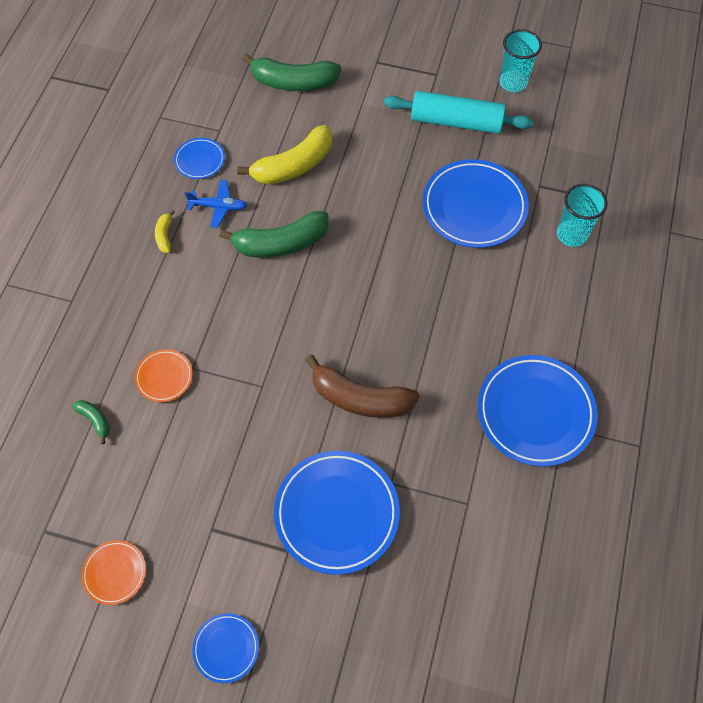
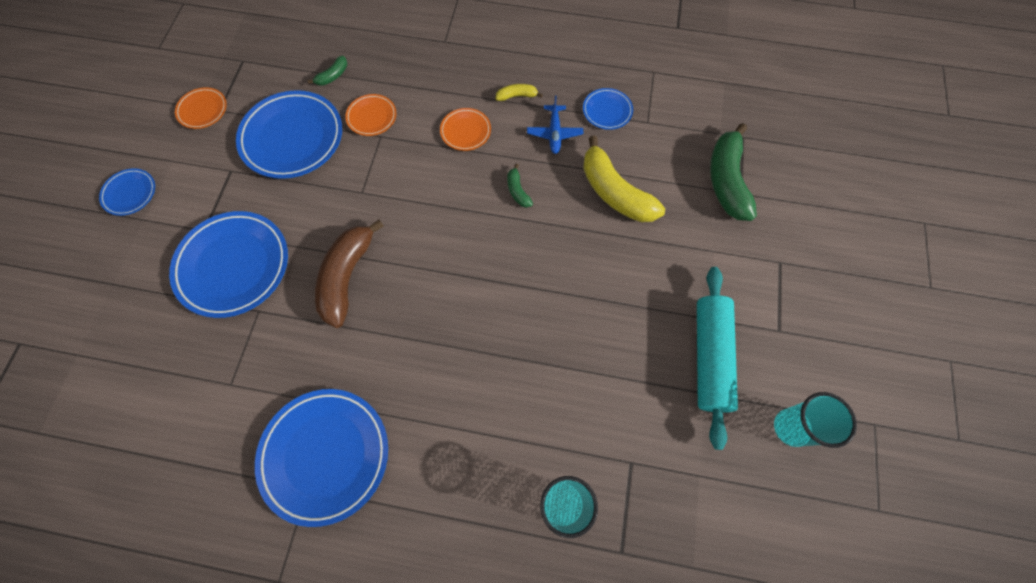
camera: 85 degrees right, 5 degrees up
(201, 285) = (465, 131): none -> orange plate
(281, 243) = (517, 191): green banana -> green banana, size x0.46
(474, 207) = (587, 382): blue plate -> blue plate (292, 138)

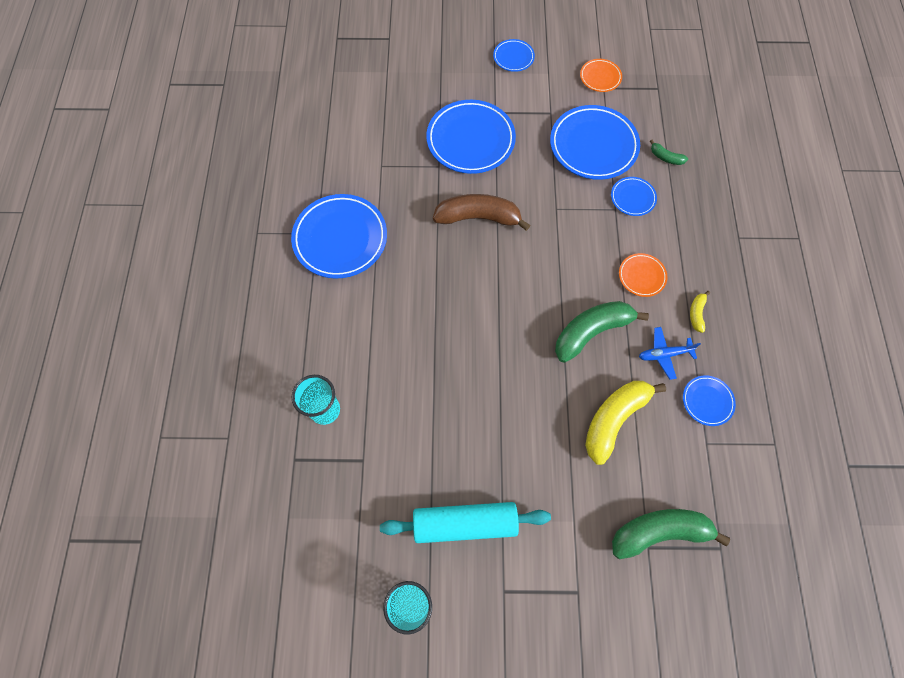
camera: 80 degrees right, 0 degrees up
(372, 117) = (632, 198): orange plate -> blue plate
(517, 96) = (696, 313): yellow banana -> yellow banana turned 150 degrees counterclockwise
(517, 191) = (591, 331): green banana -> green banana, size x2.19

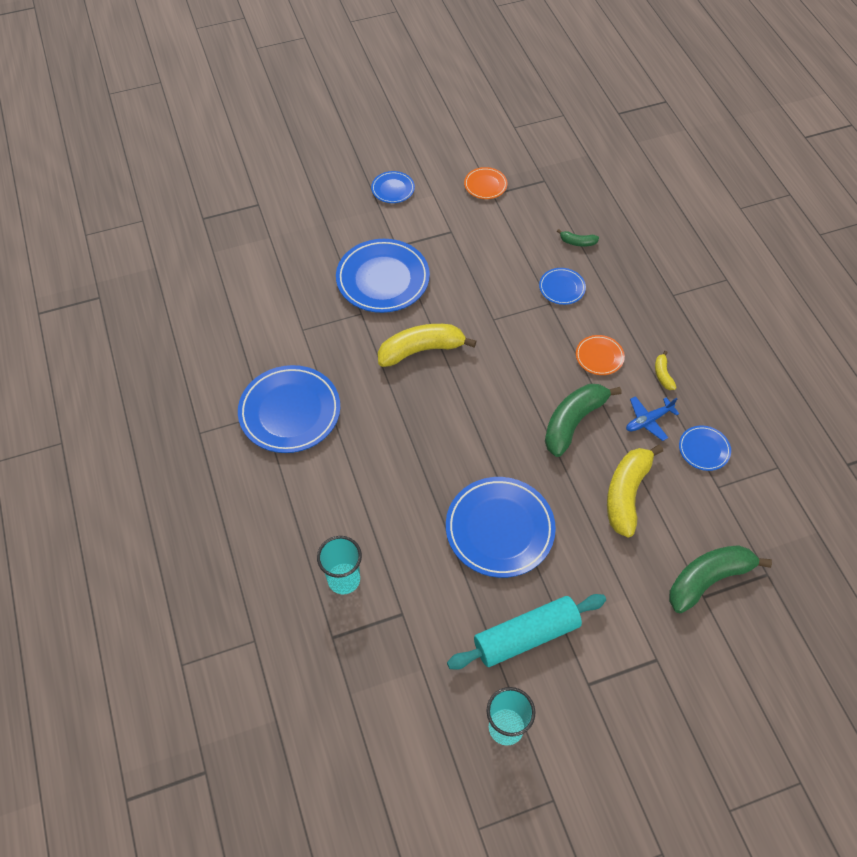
camera: 20 degrees left, 10 degrees down
(478, 217) = (421, 350): brown banana -> yellow banana
(593, 145) = (505, 250): blue plate -> blue plate (499, 529)

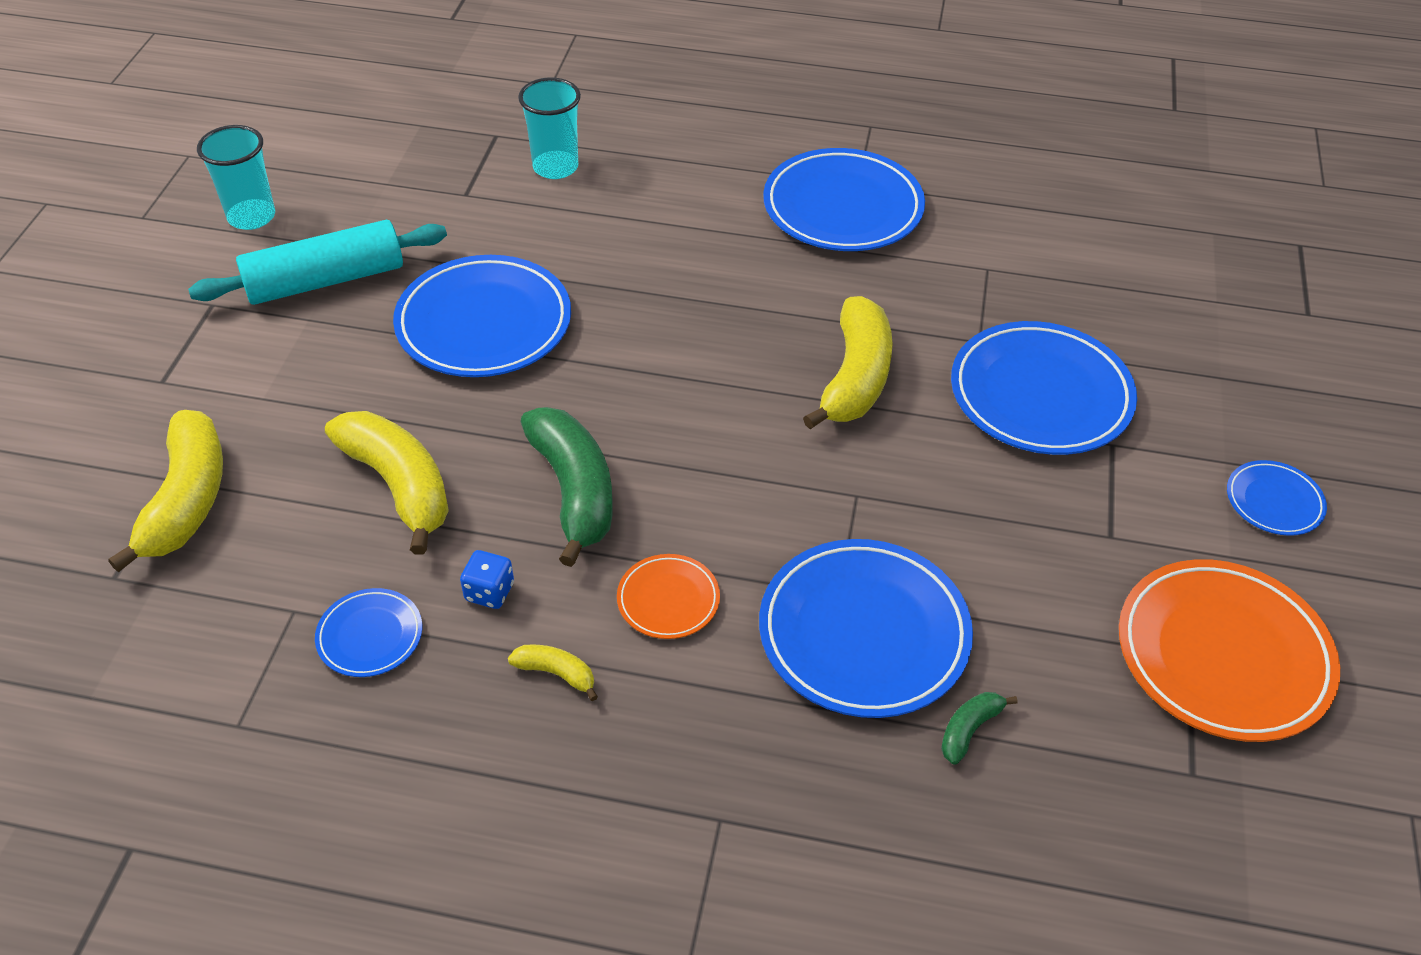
camera: 120 degrees right, 10 degrees down
(485, 185) = (1223, 655): orange plate -> orange plate, size x2.02
(526, 636) = (325, 280): turquoise rolling pin -> turquoise rolling pin turned 60 degrees clockwise
(562, 288) = (863, 633): blue plate -> blue plate, size x2.02
(648, 420) = (489, 592): blue plane -> blue dice
(708, 579) = (187, 500): green banana -> yellow banana

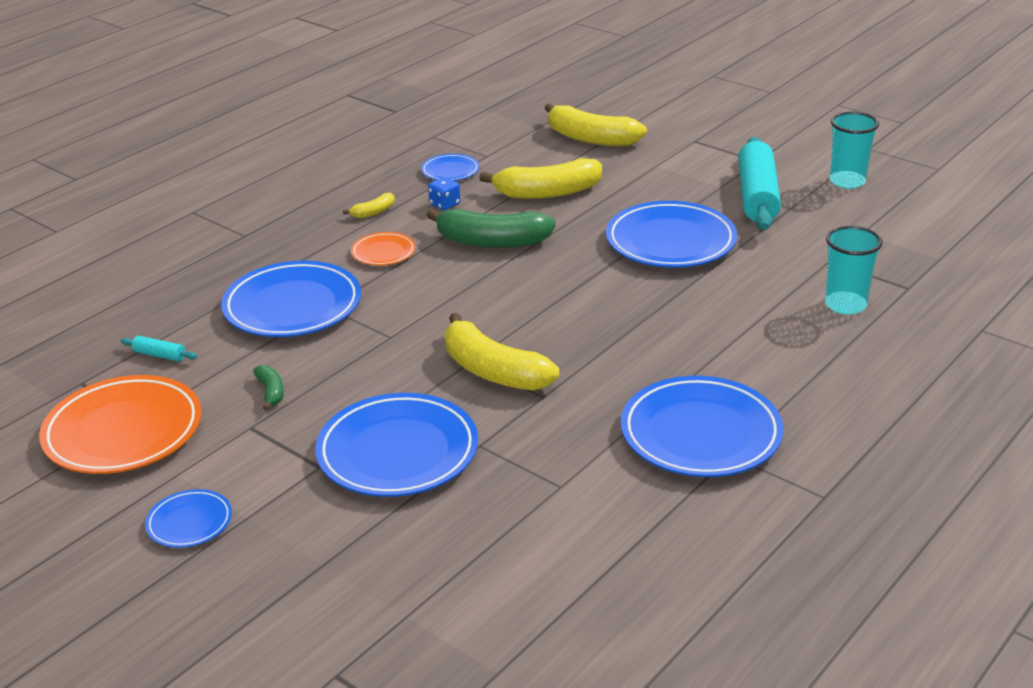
camera: 120 degrees right, 15 degrees down
(969, 729) = (198, 319): green banana -> green banana (271, 392)
(1072, 720) = (160, 355): none -> turquoise rolling pin

